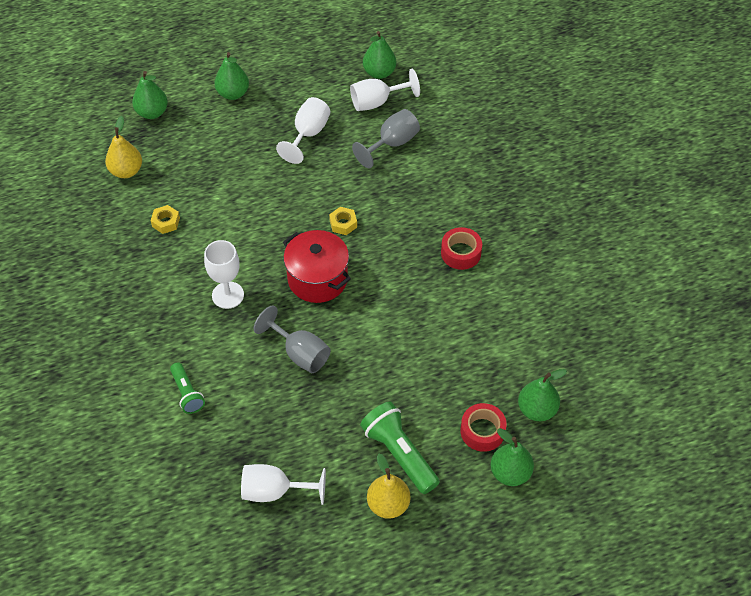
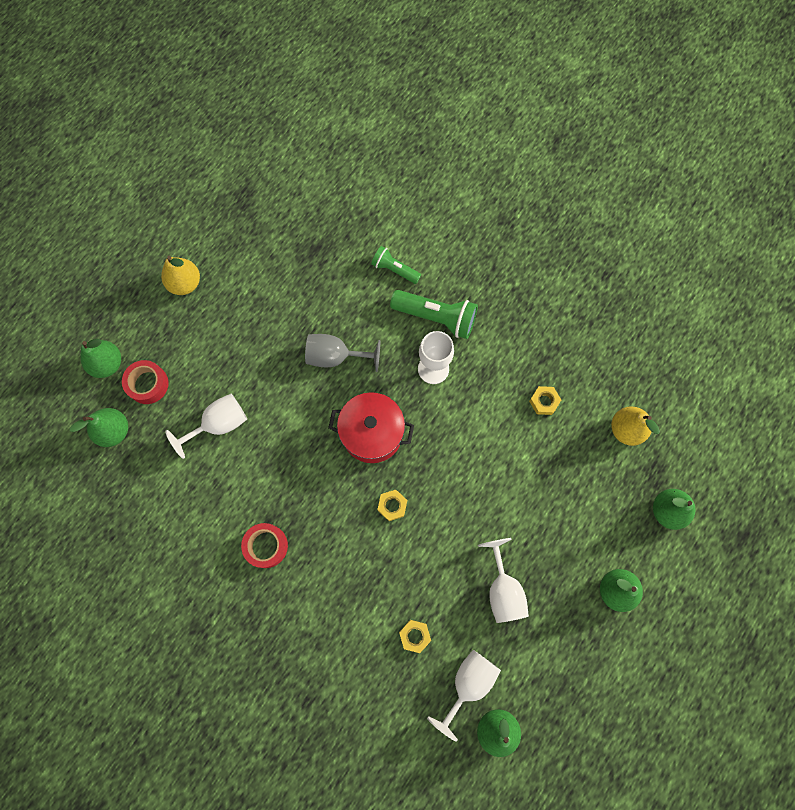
camera: 145 degrees right, 20 degrees up
(275, 491) = (273, 242): white goblet -> white goblet (219, 424)
(392, 144) = (414, 635): grey goblet -> yellow nut
(399, 454) = (201, 325): green flashlight -> green flashlight (436, 317)

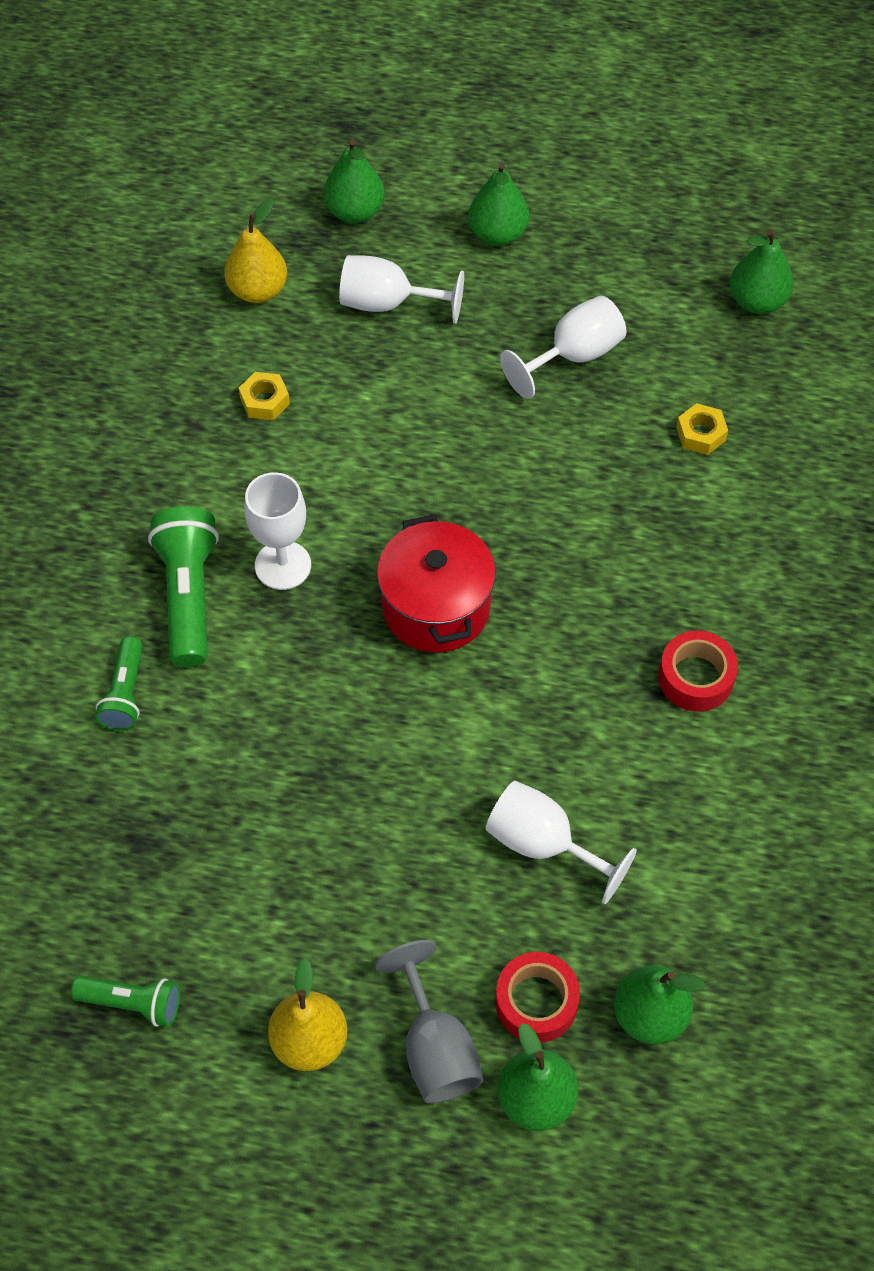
camera: 115 degrees left, 15 degrees down
(241, 221) = (133, 1003): none -> green flashlight
(335, 356) = (331, 717): grey goblet -> grey goblet (435, 1048)
(392, 506) = (534, 534): yellow nut -> none
(468, 683) = (721, 351): white goblet -> white goblet (388, 303)

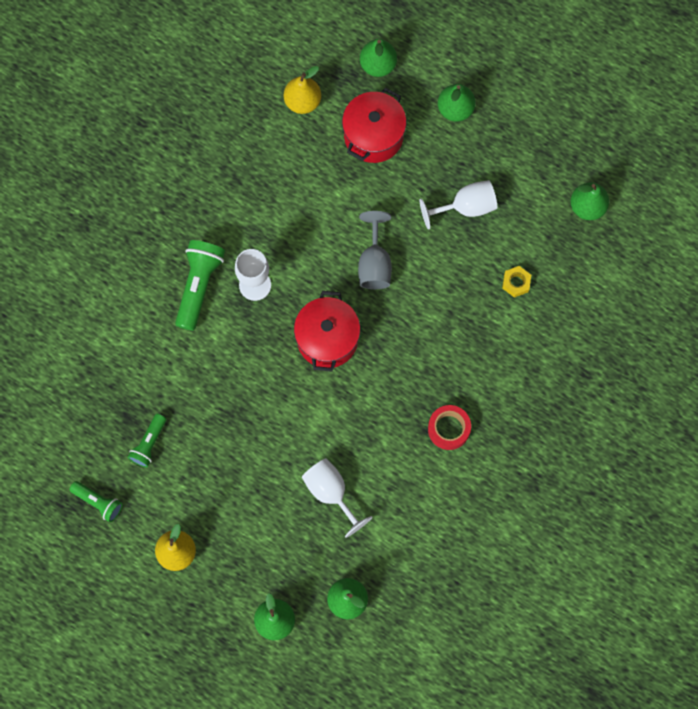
camera: 20 degrees right, 15 degrees up
(125, 694) = (147, 332): green flashlight -> green flashlight (149, 444)
(265, 401) = (281, 177): yellow nut -> none
(388, 303) = (373, 136): white goblet -> red pot
(435, 1048) = (236, 578): grey goblet -> grey goblet (374, 263)
(536, 1002) = (294, 573): red tape -> none

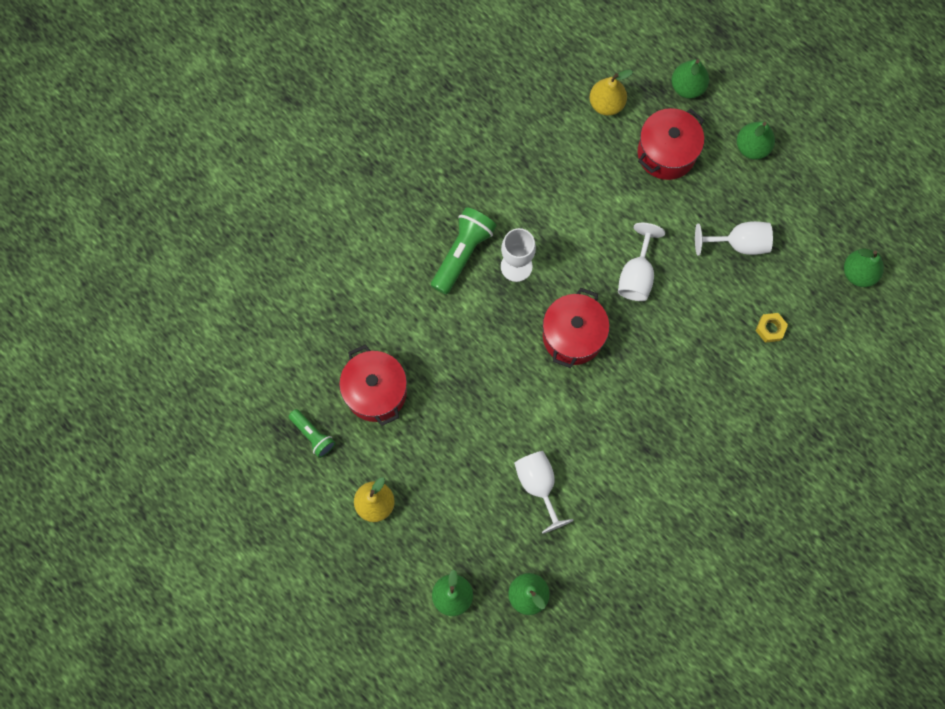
camera: 15 degrees right, 0 degrees up
(149, 444) = (376, 392): green flashlight -> red pot
(374, 263) = (636, 275): grey goblet -> white goblet
(448, 429) = (669, 453): red tape -> none

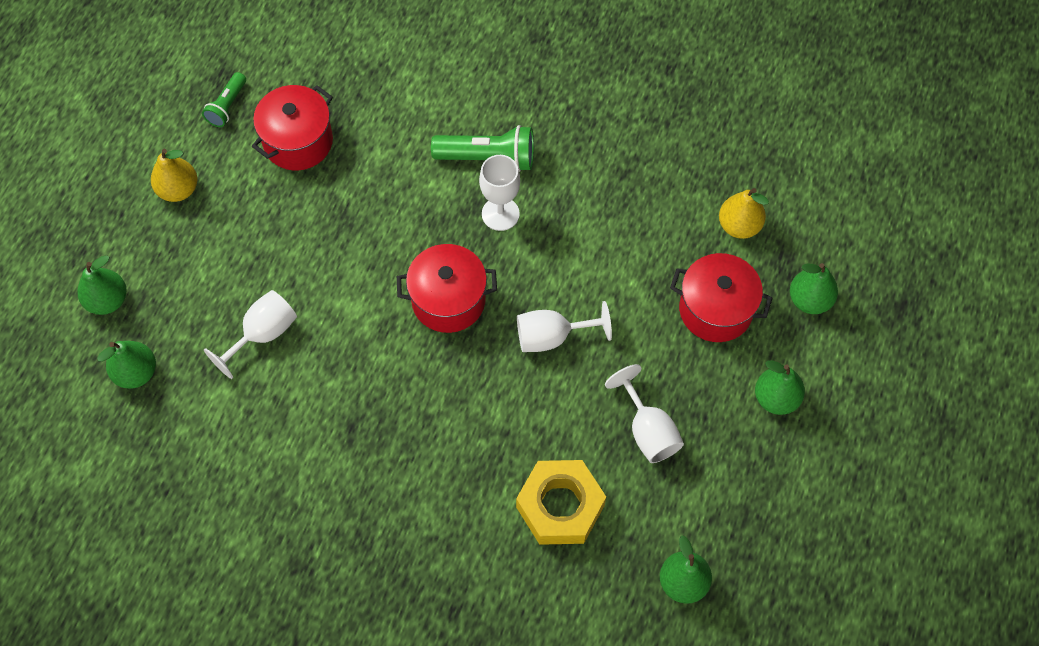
camera: 65 degrees right, 10 degrees down
(770, 329) = (560, 506): yellow nut -> yellow nut, size x2.24

